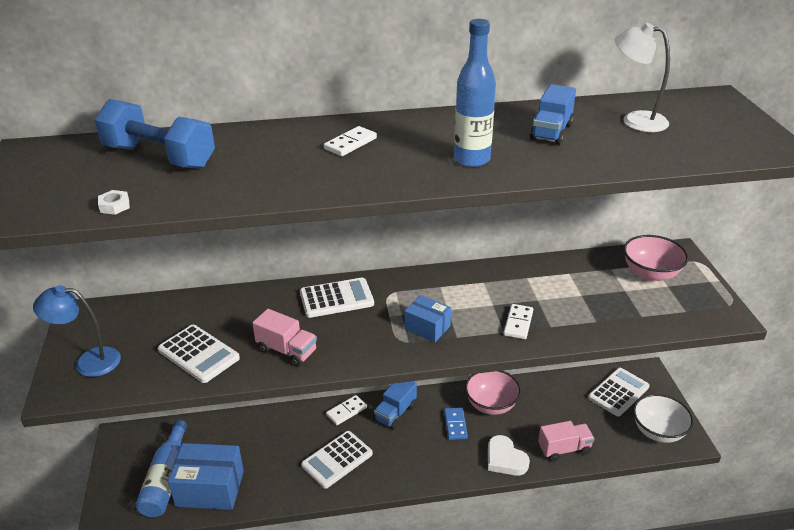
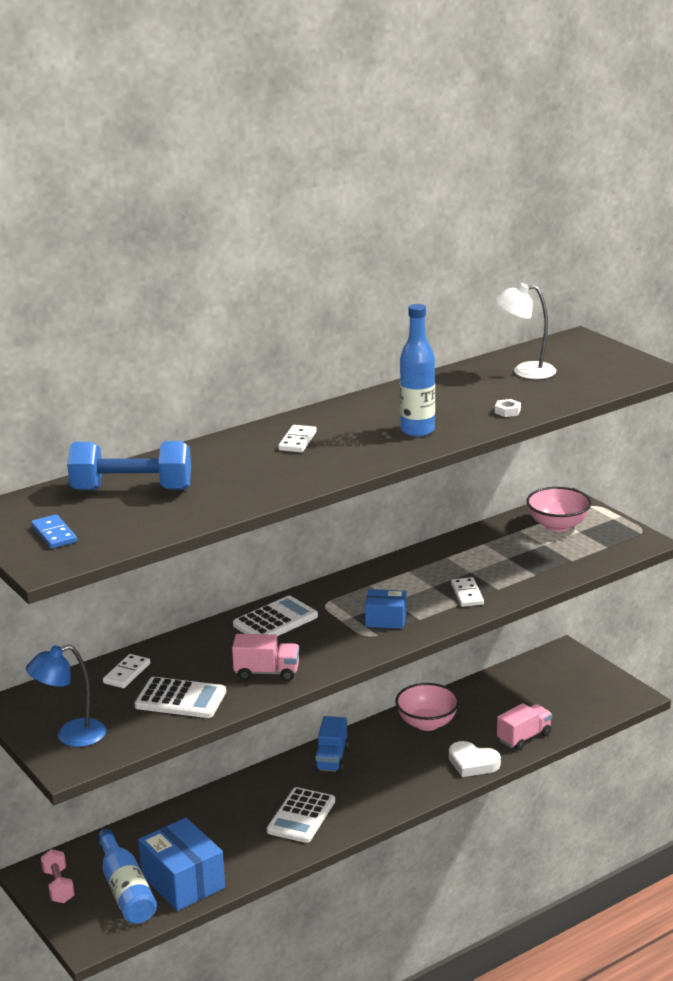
camera: 25 degrees left, 10 degrees down
(114, 206) = (146, 532): white nut -> white nut (507, 411)
(126, 455) = (58, 886): none -> pink dumbbell
(210, 488) = (183, 882): blue box -> blue box turned 75 degrees clockwise
(346, 411) = (277, 774): white domino -> white domino (126, 673)
(455, 425) = (402, 750): blue domino -> blue domino (54, 534)
(551, 132) = (463, 395): blue truck -> none
(618, 392) = (547, 676): white calculator -> none
(658, 431) = (603, 697): white bowl -> none

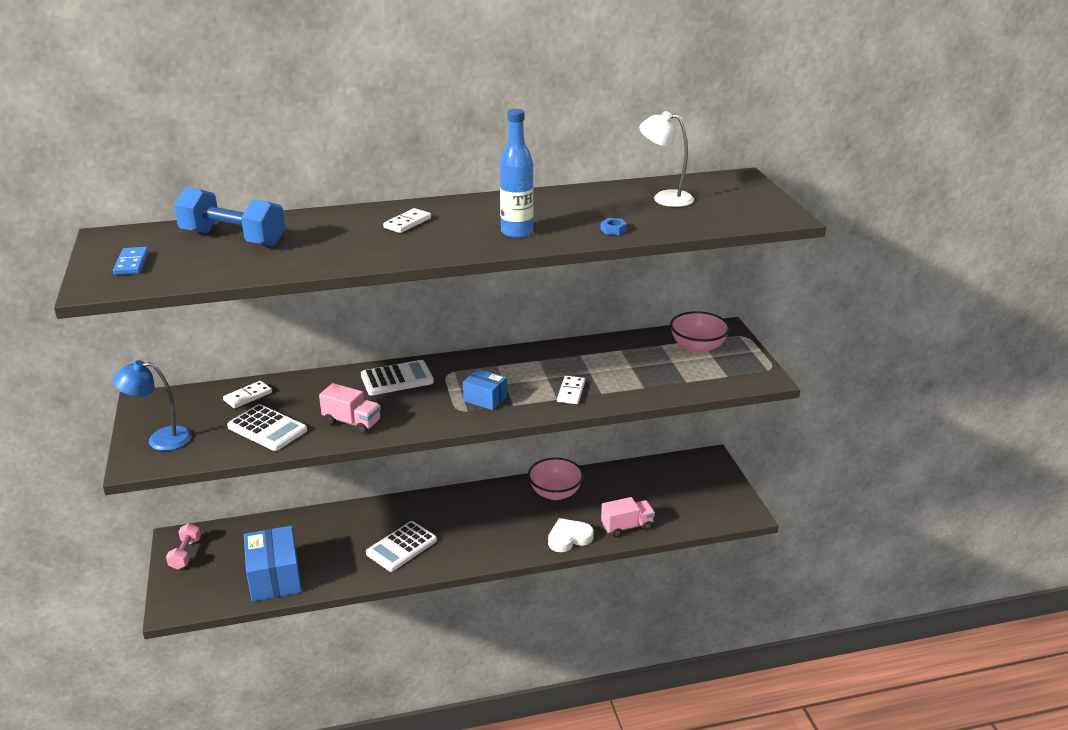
camera: 20 degrees right, 5 degrees up
(126, 890) = (229, 572): blue bottle -> none
(331, 759) = (459, 504): blue truck -> none
(472, 763) = (569, 538): white heart -> white heart turned 105 degrees clockwise
(507, 411) = (613, 230): white nut -> blue nut

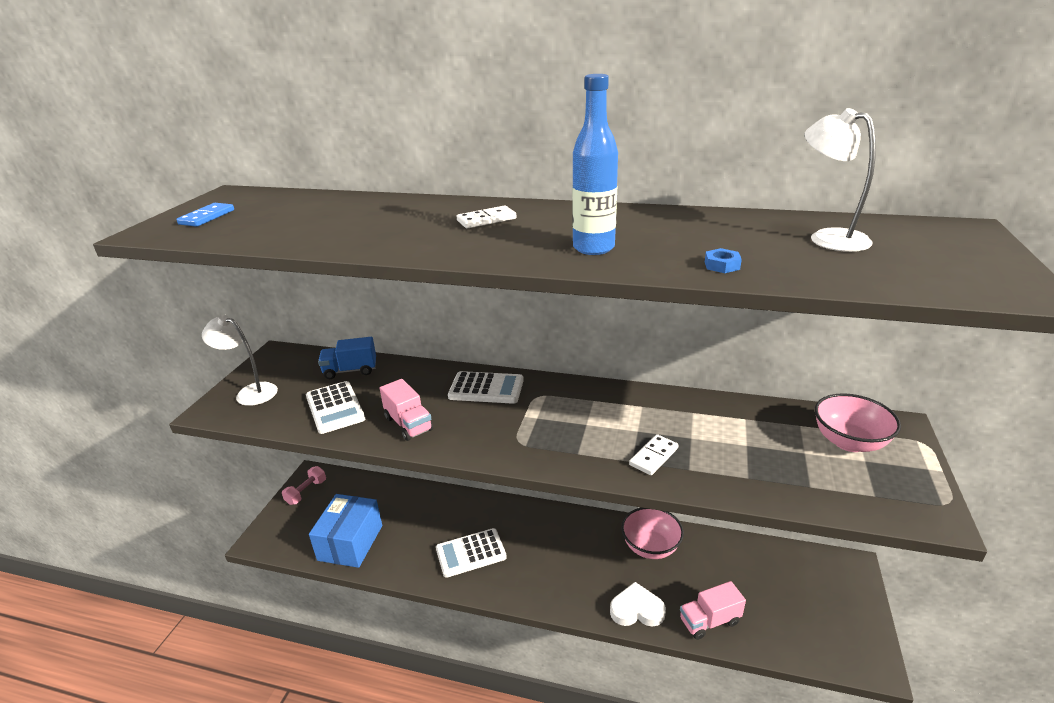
camera: 30 degrees right, 0 degrees up
(160, 439) = (250, 392): blue lamp -> white lamp
(233, 238) = (314, 209): blue dumbbell -> none
(248, 396) = (350, 370): white domino -> blue truck
(485, 399) = (554, 436): blue box -> none
(627, 526) = (709, 621): pink truck -> pink truck turned 150 degrees clockwise

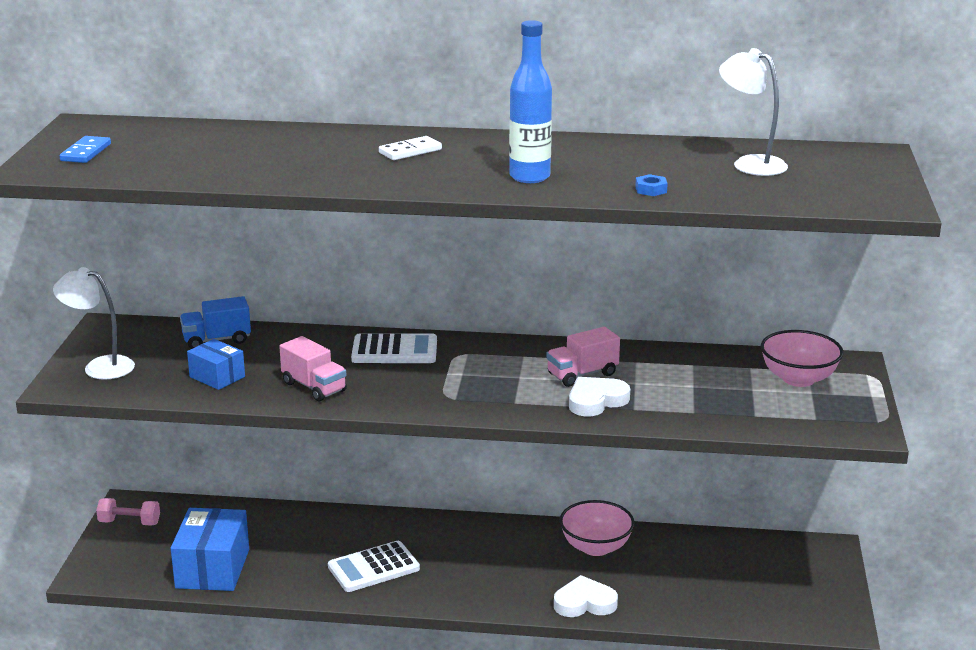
camera: 10 degrees left, 5 degrees down
(306, 492) = (129, 522): pink dumbbell -> pink dumbbell turned 75 degrees clockwise
(335, 408) = (217, 377): white calculator -> blue box
(653, 456) = (596, 401): white domino -> white heart
(709, 621) = (668, 606): pink truck -> pink truck (582, 374)

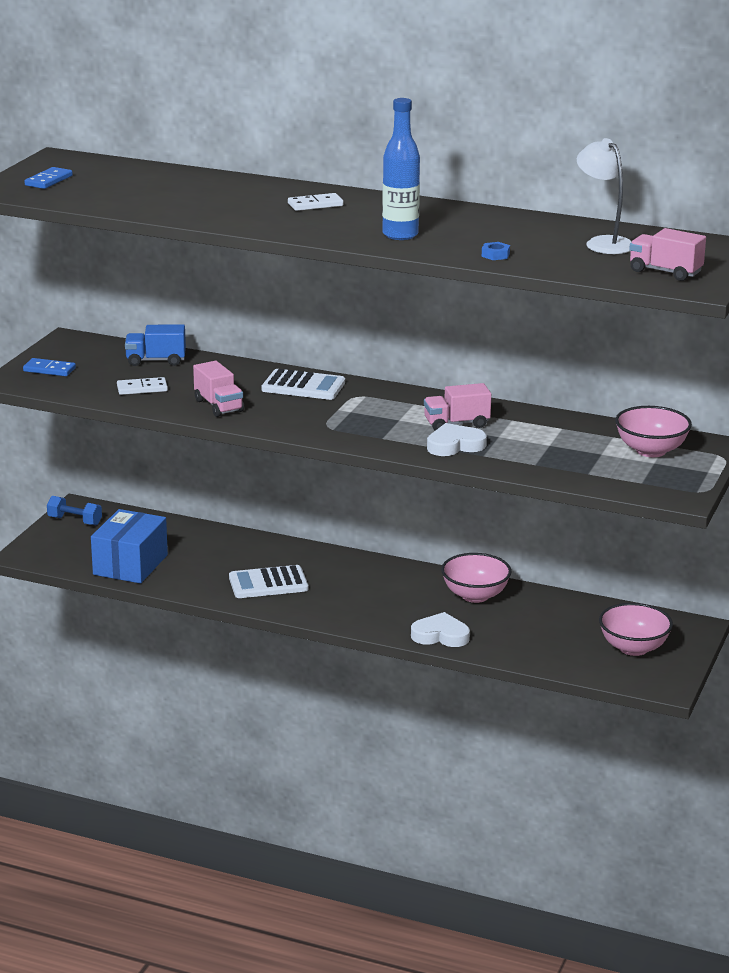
camera: 15 degrees right, 0 degrees up
(99, 367) = (49, 370): white lamp -> blue domino
(129, 522) = (75, 521): pink dumbbell -> blue dumbbell
(217, 377) = (142, 388): blue box -> white domino
(785, 584) = (633, 648): none -> pink bowl
(843, 190) = (665, 272): none -> pink truck

